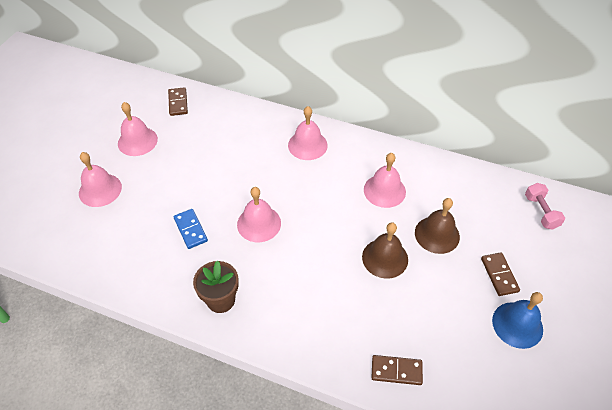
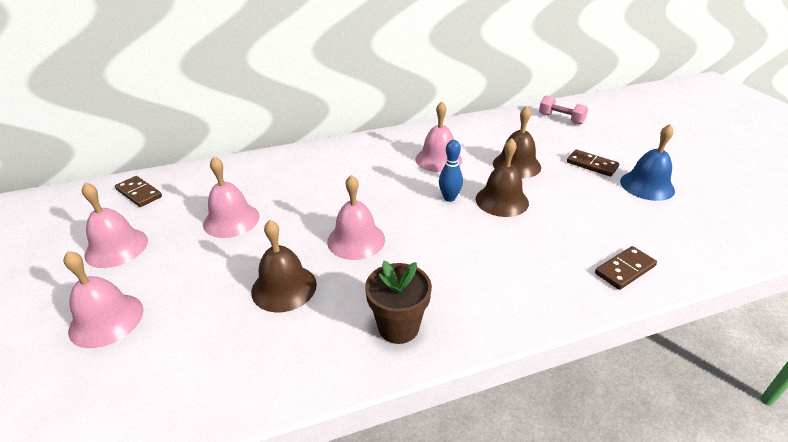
camera: 40 degrees left, 15 degrees down
(191, 230) = (284, 287): blue domino -> brown bell
(307, 145) = (329, 162): pink bell -> pink bell (231, 220)
(351, 231) = (449, 198): none -> blue bowling pin

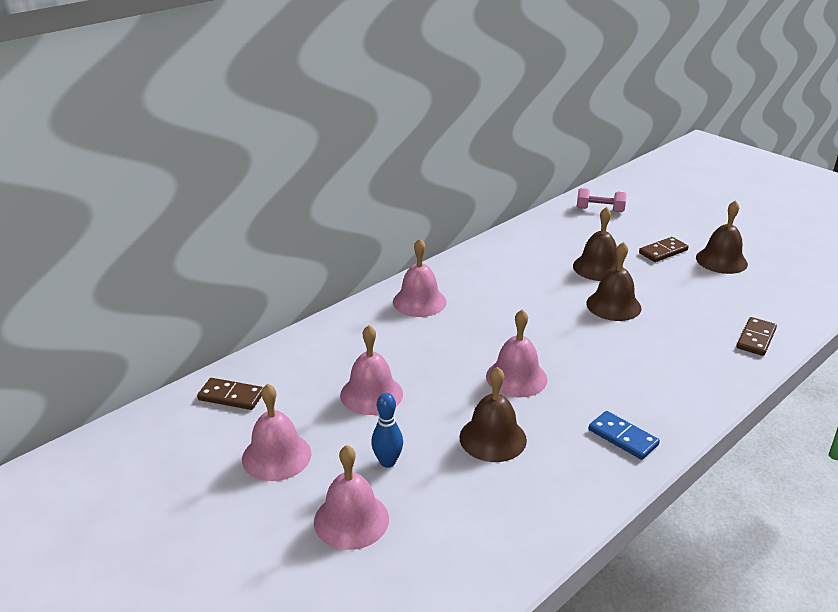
camera: 25 degrees left, 5 degrees down
(398, 327) = (622, 437): brown flower pot -> blue domino
(438, 159) = (520, 279): pink bell -> pink bell (419, 301)
(449, 198) = (565, 315): blue bowling pin -> blue bowling pin (387, 462)
(592, 165) = (663, 251): brown domino -> brown domino turned 45 degrees counterclockwise
(647, 185) = (721, 260): blue bell -> brown bell

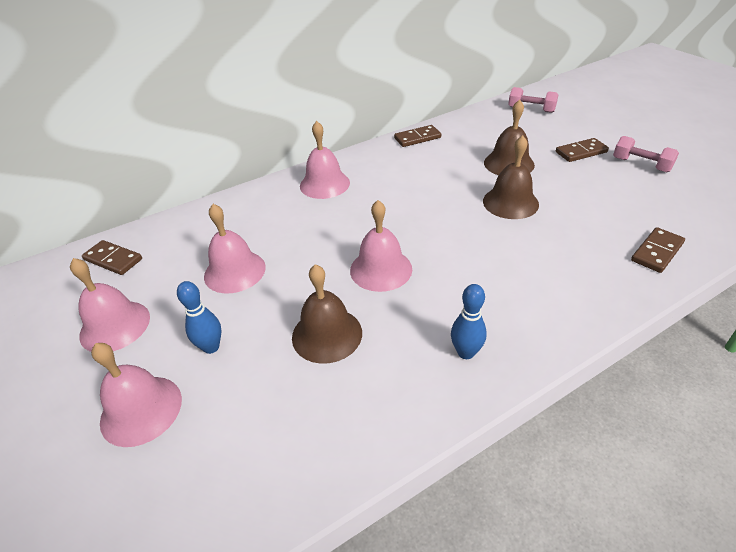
camera: 15 degrees right, 10 degrees up
(495, 247) = (417, 138): none -> brown domino
(622, 437) = (465, 352): blue domino -> blue bowling pin
(721, 260) = (641, 165): brown bell -> pink dumbbell

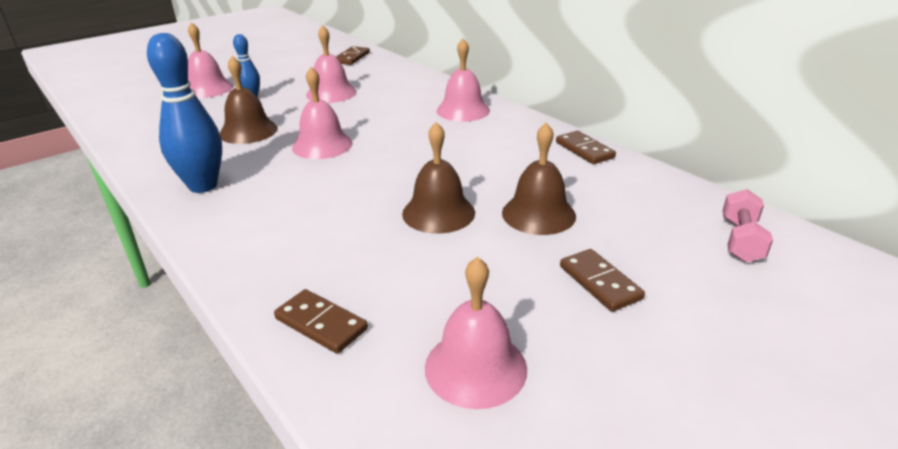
camera: 80 degrees right, 10 degrees down
(115, 326) = (282, 70): pink bell -> pink bell (475, 367)
(465, 352) = (203, 186): blue bowling pin -> blue bowling pin, size x1.80
(641, 165) = (578, 349): pink dumbbell -> none

